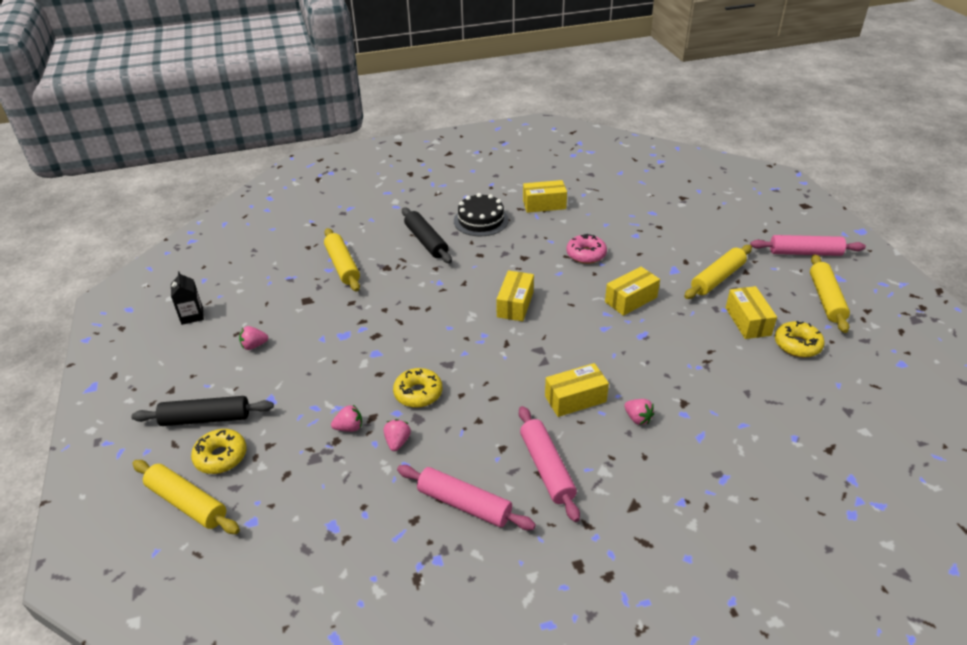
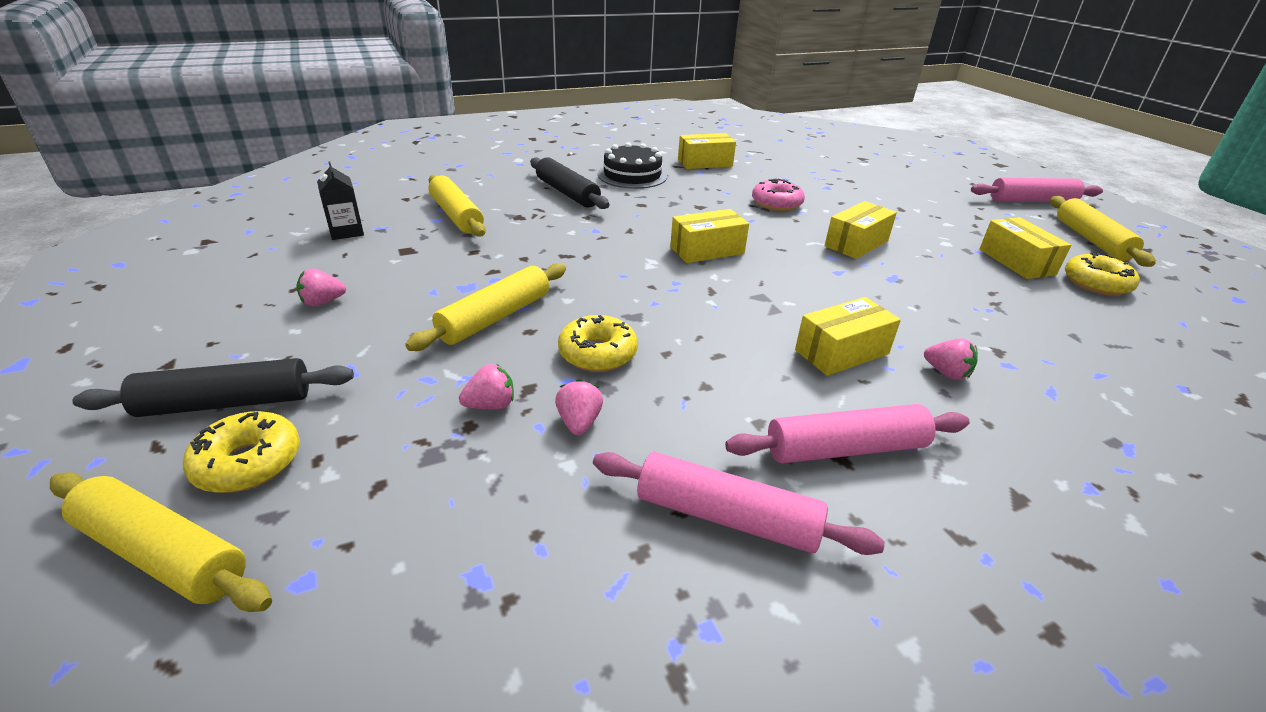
camera: 10 degrees left, 5 degrees down
(192, 316) = (223, 269): black carton -> black carton (346, 232)
(515, 304) = (707, 250): yellow box -> yellow box turned 60 degrees clockwise
(547, 468) = (845, 448): pink rolling pin -> pink rolling pin turned 75 degrees counterclockwise
(717, 278) = (949, 223): yellow rolling pin -> yellow rolling pin (495, 317)

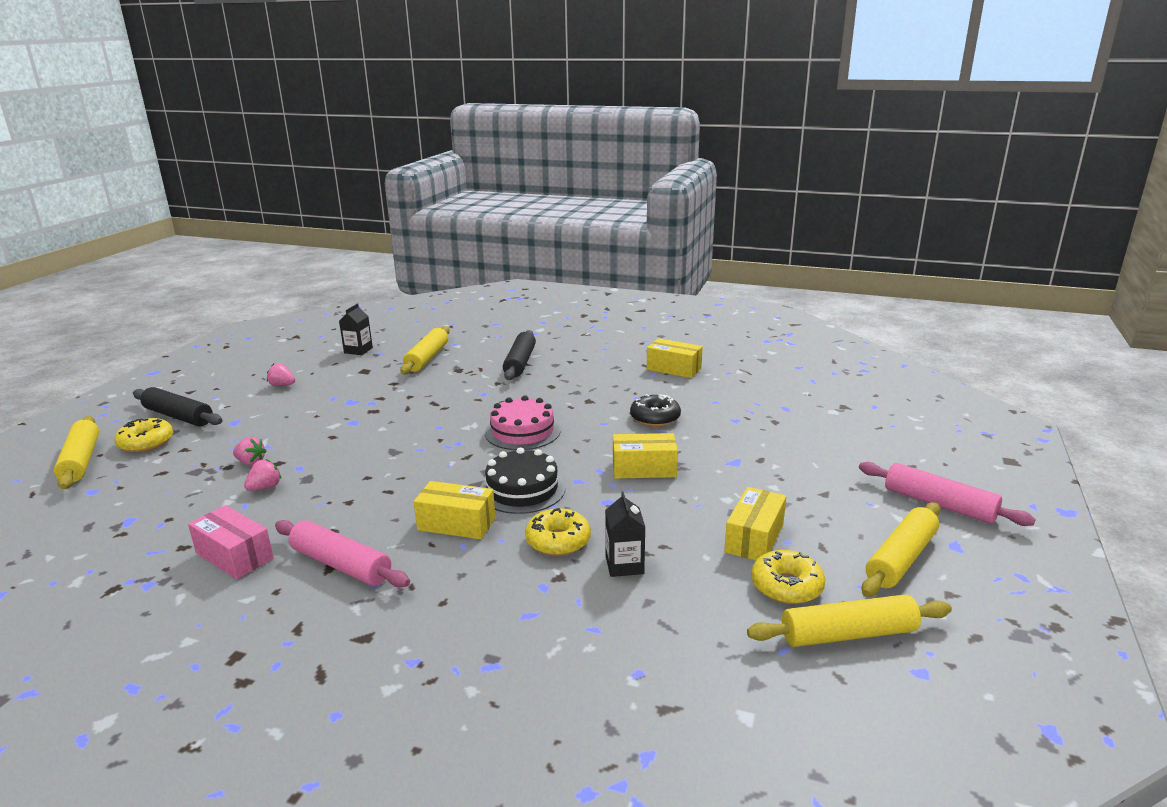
camera: 45 degrees right, 10 degrees down
(495, 317) = (332, 423): yellow rolling pin -> yellow rolling pin (848, 634)
(597, 353) = (337, 462): yellow donut -> yellow donut (558, 541)
(632, 175) = (593, 363): black cake -> black cake (522, 489)
(707, 250) = (522, 431): yellow box -> pink cake
(727, 516) = (234, 556): pink rolling pin -> pink box
(776, 203) = (655, 418): pink donut -> black donut
(946, 373) = (489, 567): pink strawberry -> none
(1007, 318) = (624, 565): none -> black carton

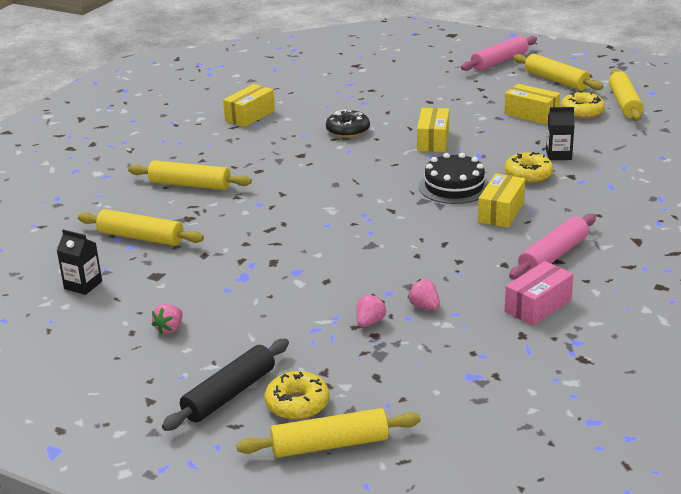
camera: 80 degrees left, 5 degrees up
(520, 363) = (190, 185): black rolling pin -> yellow rolling pin
(522, 431) = (352, 185): pink cake -> none

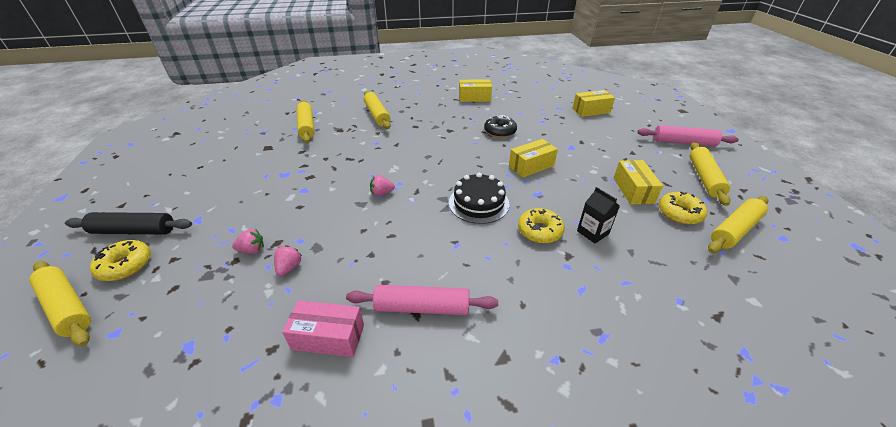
camera: 50 degrees right, 10 degrees up
(83, 285) = (244, 133): black carton -> none
(169, 329) = (208, 176): pink strawberry -> pink strawberry (382, 193)
(501, 212) = (466, 243): yellow box -> yellow box (591, 110)

